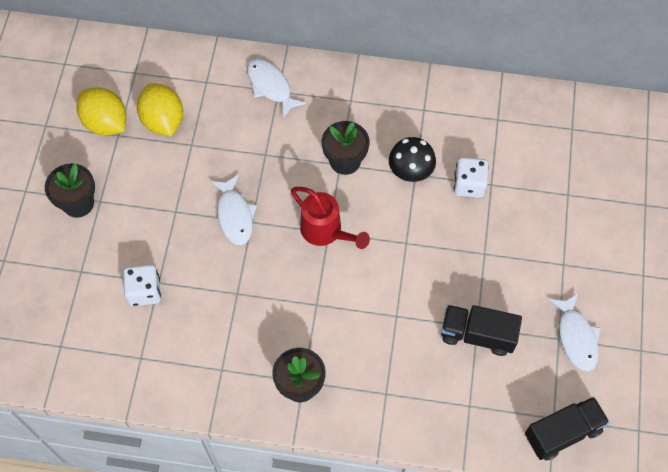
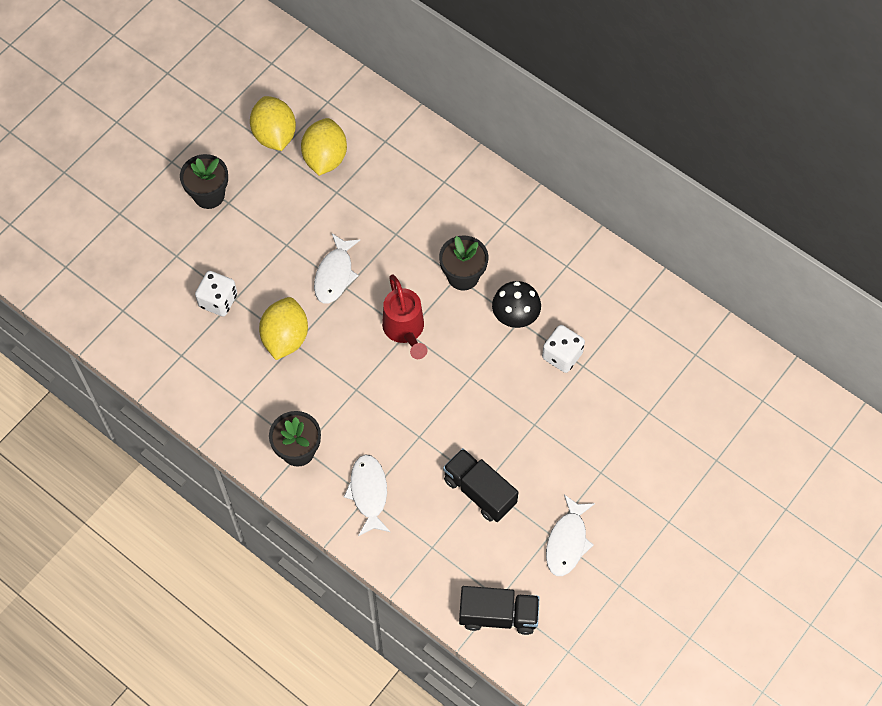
camera: 30 degrees right, 0 degrees up
(226, 292) = (285, 338): none -> yellow lemon
(271, 86) = (440, 174): white fish -> white fish (368, 493)

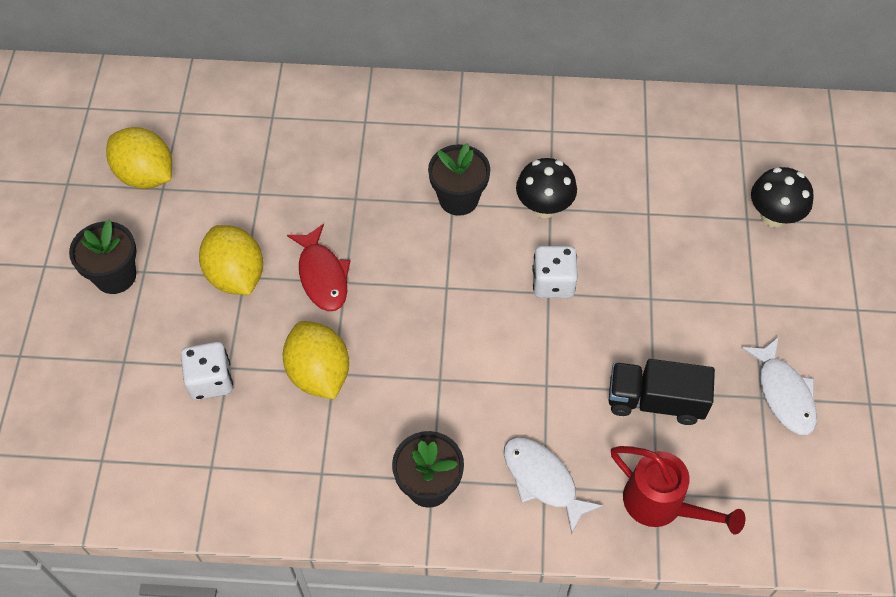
camera: 35 degrees left, 5 degrees down
(325, 158) = (220, 167): yellow lemon -> yellow lemon (236, 275)
(335, 274) = (322, 276): white fish -> red fish
(405, 330) = (443, 287): red watering can -> red watering can (661, 504)
(498, 615) = (784, 518): black truck -> none
(562, 355) = (620, 216): white dice -> white dice (553, 282)
(668, 422) = (773, 216): none -> black mushroom

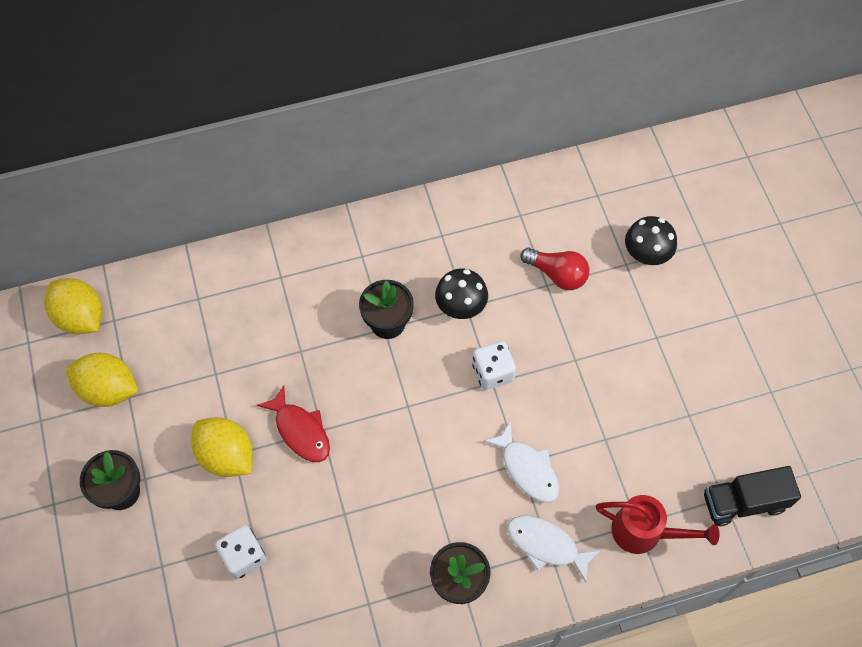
camera: 20 degrees left, 5 degrees up
(319, 373) = (332, 518): yellow lemon -> yellow lemon (81, 317)
(655, 401) = (609, 447): black truck -> black truck (743, 502)
(664, 206) = (557, 274): none -> red light bulb
(783, 393) = (704, 406): white fish -> white fish (527, 469)

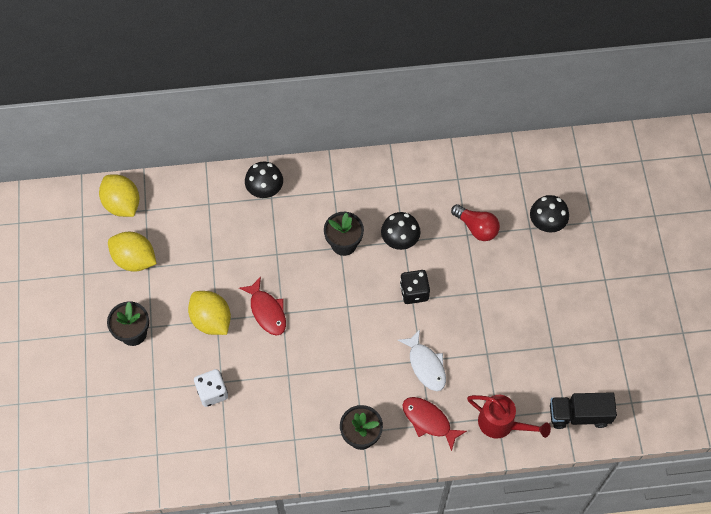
camera: 10 degrees right, 0 degrees up
(271, 269) = (265, 190): none -> black mushroom
(492, 372) = (414, 292): white dice -> black dice
(546, 545) = (429, 421): white fish -> red fish

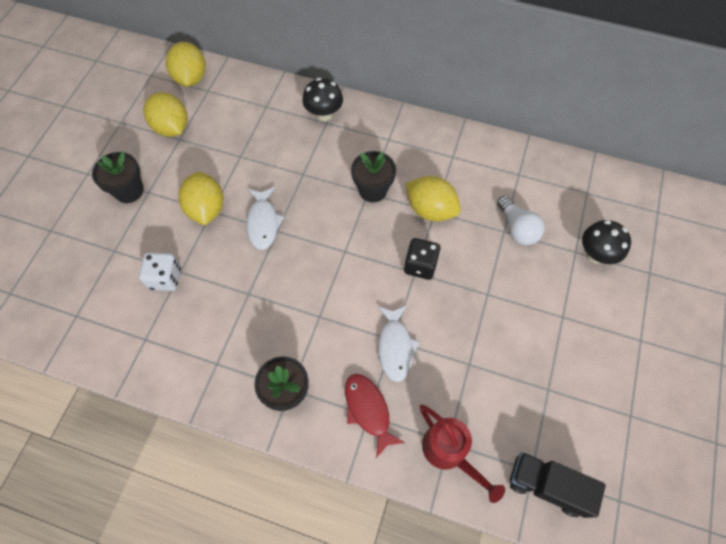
camera: 25 degrees right, 0 degrees up
(267, 311) = (263, 223): red fish -> white fish
(400, 241) = (430, 209): black mushroom -> yellow lemon
(476, 228) = (517, 228): red light bulb -> white light bulb

